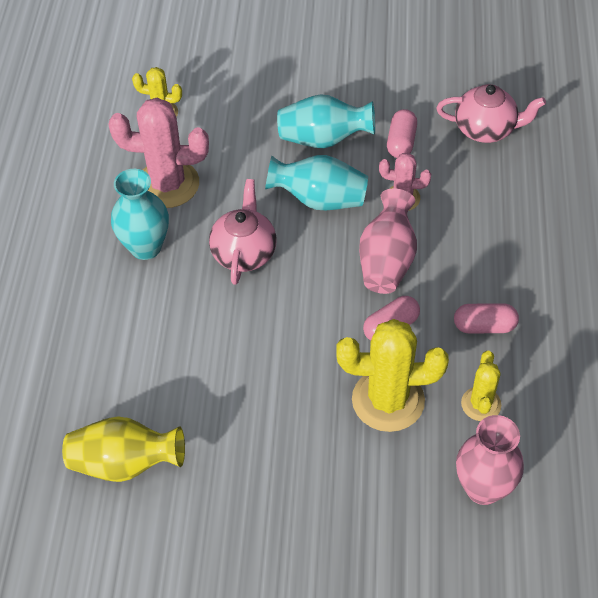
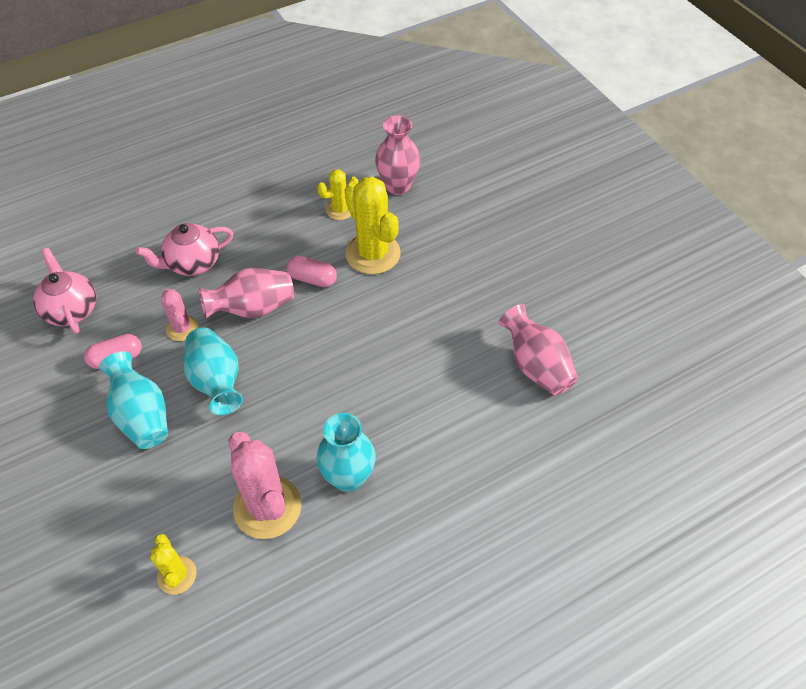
camera: 125 degrees left, 0 degrees up
(125, 463) = (536, 366): yellow vase -> pink vase
(244, 252) = (306, 402): pink teapot -> pink teapot (192, 263)
(484, 326) = (276, 232): pink capsule -> none

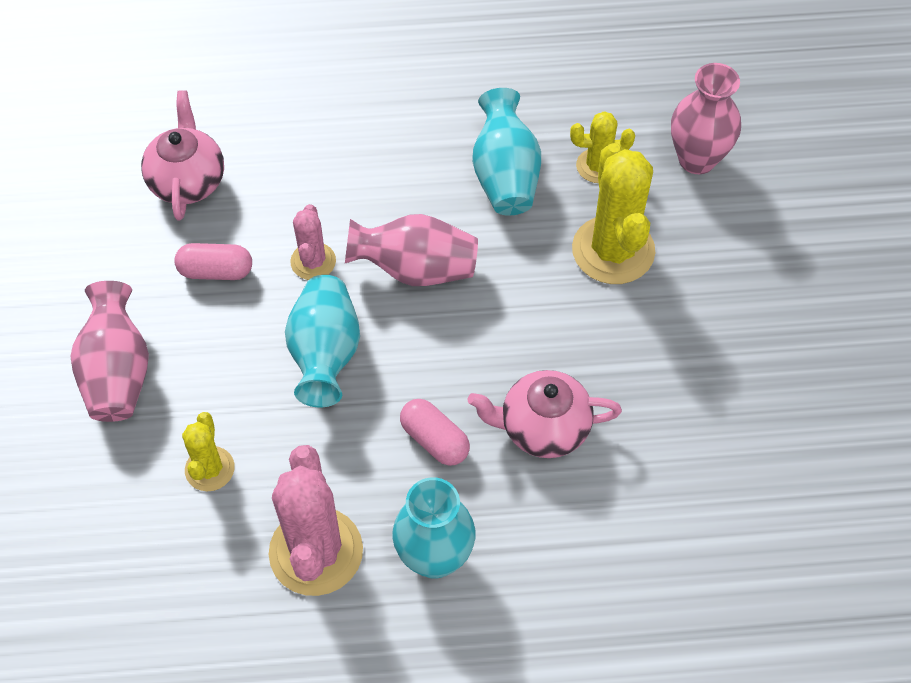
camera: 25 degrees right, 5 degrees up
(142, 415) = (215, 362): turquoise vase -> turquoise vase (505, 175)
(177, 575) = (172, 590): yellow cactus -> yellow cactus (210, 469)
(192, 263) = (365, 173): pink teapot -> pink teapot (542, 428)
(312, 279) = (513, 256): pink capsule -> pink capsule (434, 440)
(536, 366) = (765, 509): pink vase -> pink vase (118, 372)

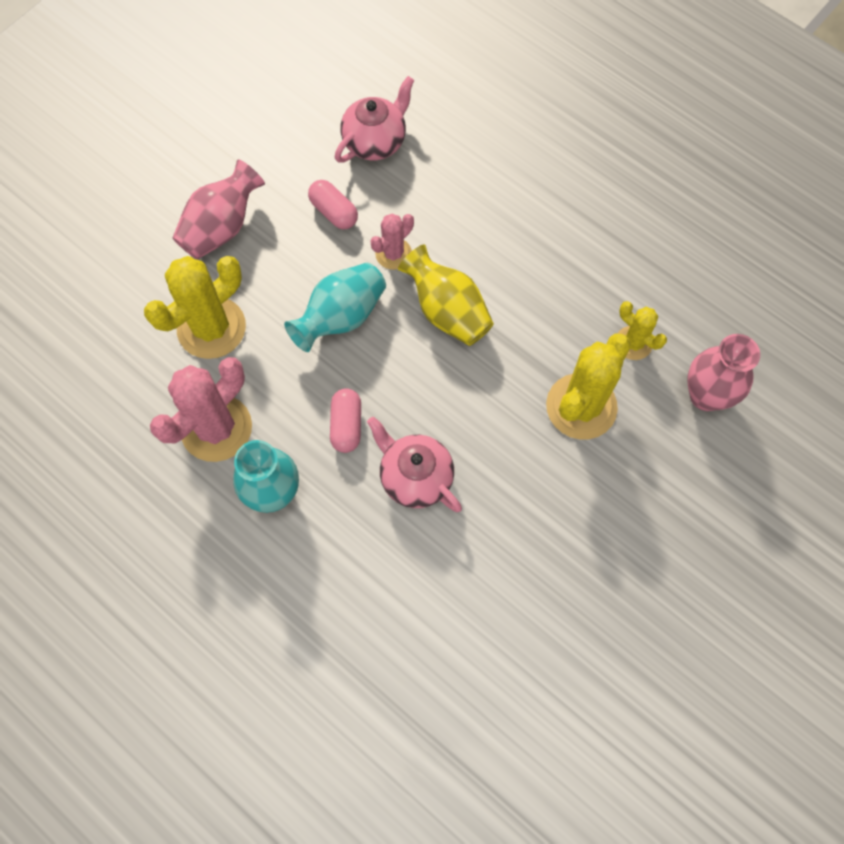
camera: 45 degrees right, 10 degrees up
(210, 469) = (211, 328): yellow cactus -> yellow cactus, size x1.83
(415, 269) = (447, 311): pink vase -> yellow vase
(505, 175) = (567, 298): turquoise vase -> none

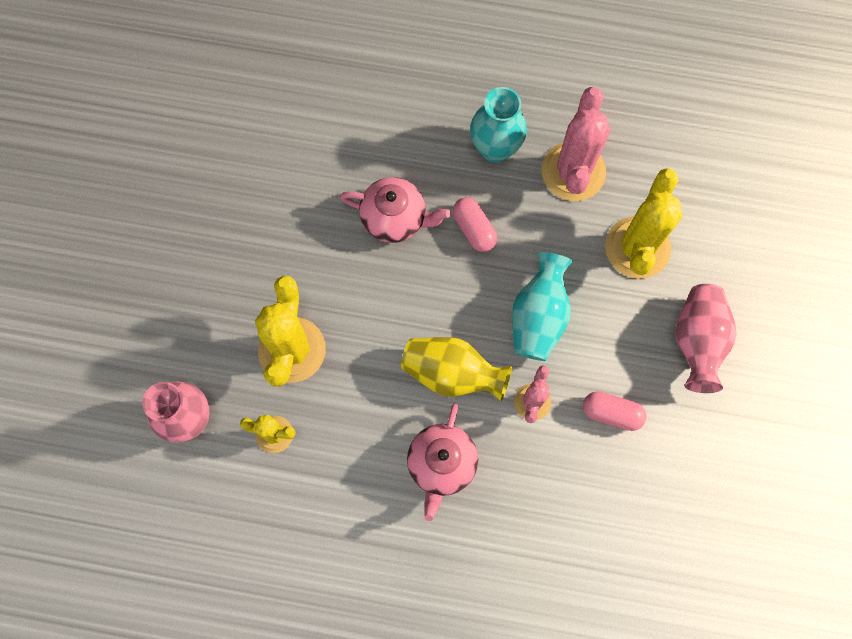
camera: 150 degrees right, 5 degrees up
(375, 141) = (624, 512): pink teapot -> pink teapot (441, 464)

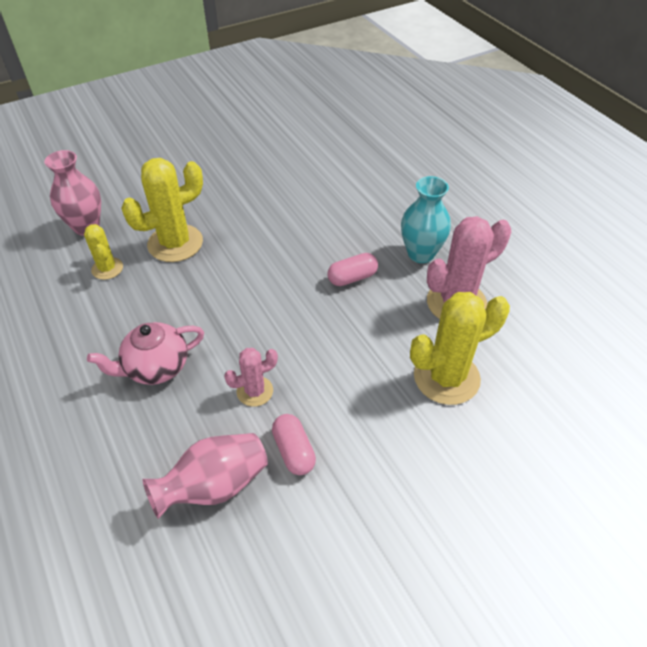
camera: 50 degrees right, 25 degrees down
(395, 218) = (315, 237): pink teapot -> none
(452, 373) = (233, 330): yellow vase -> none
(474, 229) = (352, 278): pink capsule -> pink capsule turned 45 degrees clockwise
(538, 317) = (326, 352): turquoise vase -> none
(697, 341) = (416, 473): pink vase -> pink vase (214, 486)

